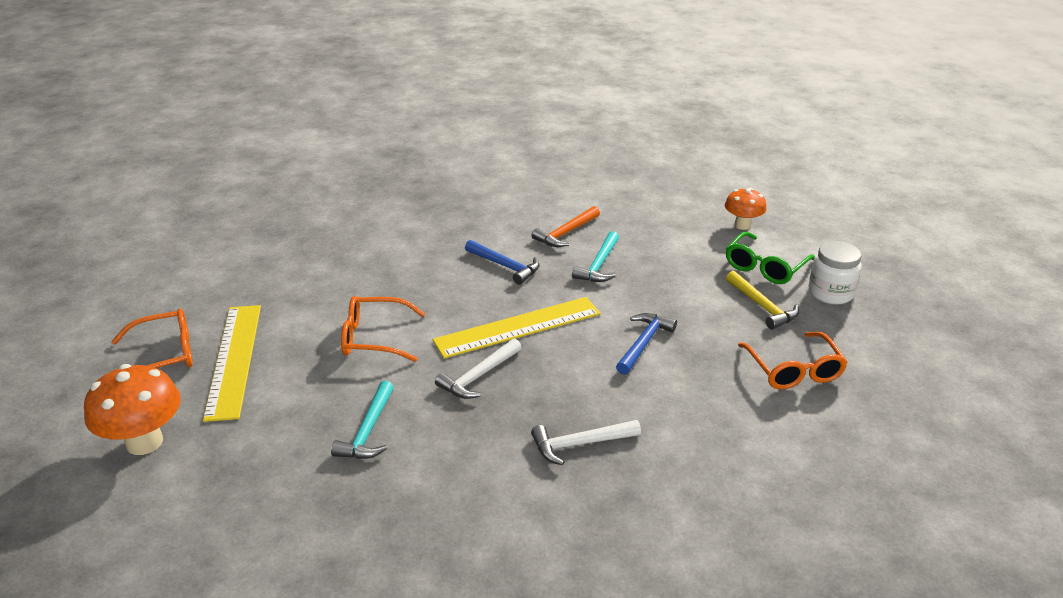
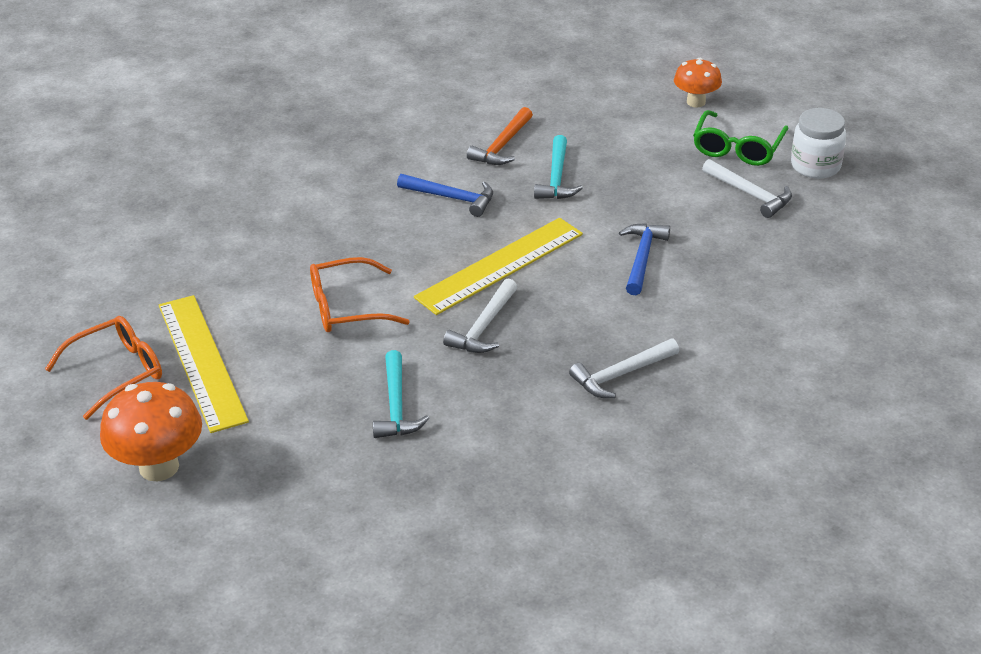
camera: 15 degrees left, 5 degrees up
(762, 306) = (750, 194): yellow hammer -> white hammer
(794, 370) = (805, 257): orange glasses -> none

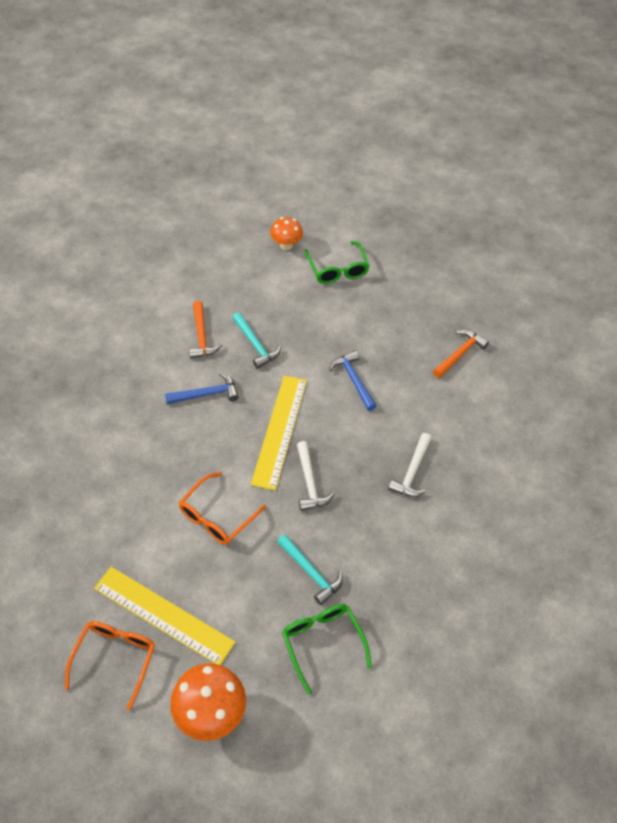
camera: 40 degrees left, 15 degrees up
(340, 473) = (322, 642): none -> green glasses
(750, 194) = (372, 301): white hammer -> none
(814, 291) = (460, 354): none -> orange hammer
(815, 166) = (388, 262): white jar -> none

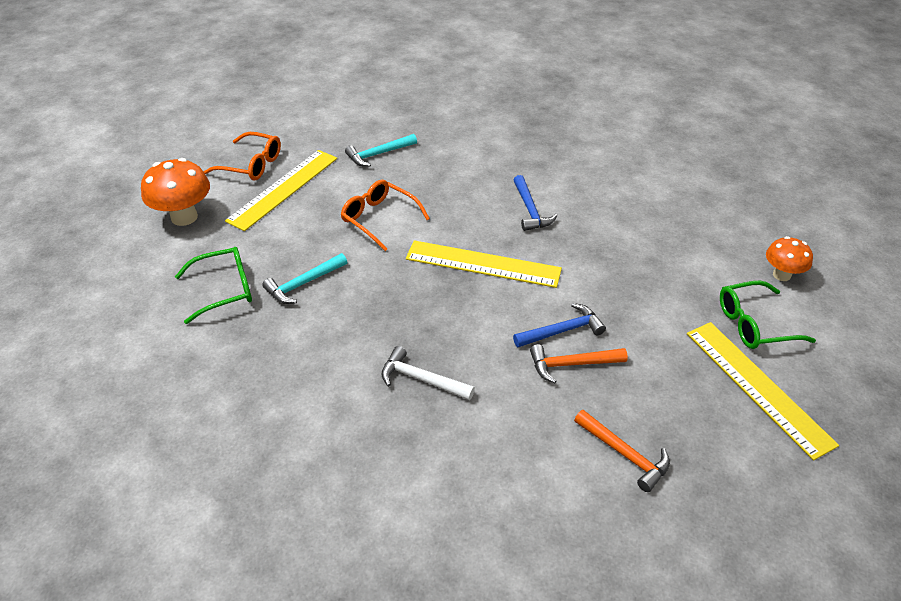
camera: 95 degrees right, 10 degrees down
(202, 336) = (610, 206): orange hammer -> orange hammer (571, 364)
(255, 345) = (605, 246): turquoise hammer -> turquoise hammer (378, 154)
(310, 482) = (413, 286): white hammer -> none
(394, 279) = (757, 387): none -> yellow ruler

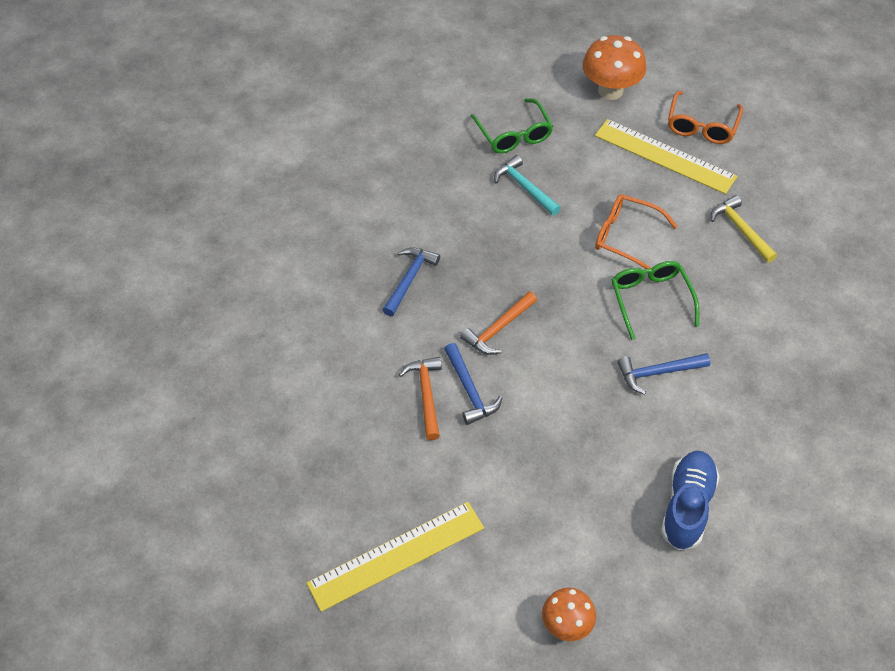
camera: 90 degrees right, 10 degrees up
(378, 154) = (740, 229): turquoise hammer -> yellow hammer
(379, 219) = (626, 237): orange glasses -> orange glasses turned 105 degrees counterclockwise
(421, 379) = (409, 279): white hammer -> blue hammer
(483, 264) = (562, 326): yellow ruler -> none
(625, 454) = (323, 427): orange hammer -> orange hammer (498, 329)
(655, 204) = (687, 506): none -> blue shoe
(754, 324) = (484, 573): green glasses -> green glasses (650, 299)

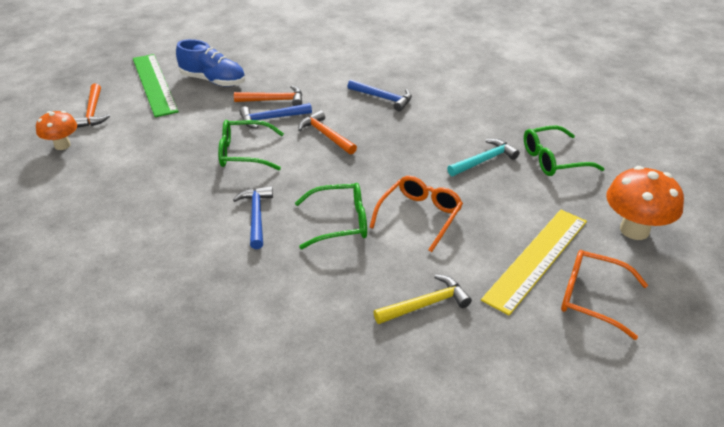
camera: 95 degrees right, 15 degrees down
(396, 555) = (154, 84): yellow ruler -> green ruler
(481, 615) = (93, 112): none -> orange hammer
(548, 406) = (243, 153): none -> green glasses
(687, 506) = (119, 215): blue shoe -> blue shoe (213, 81)

